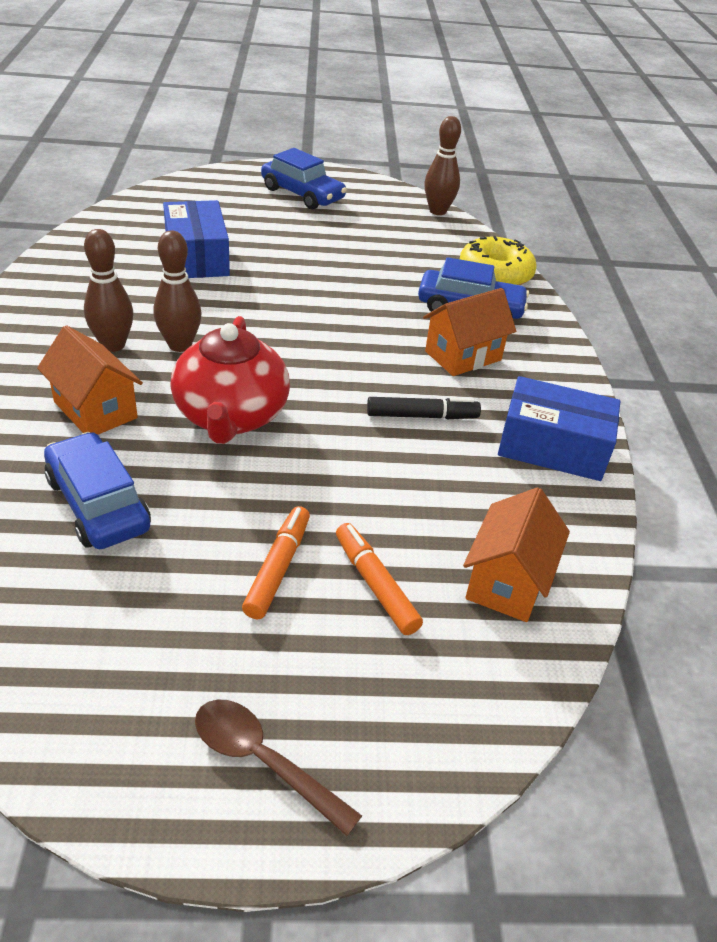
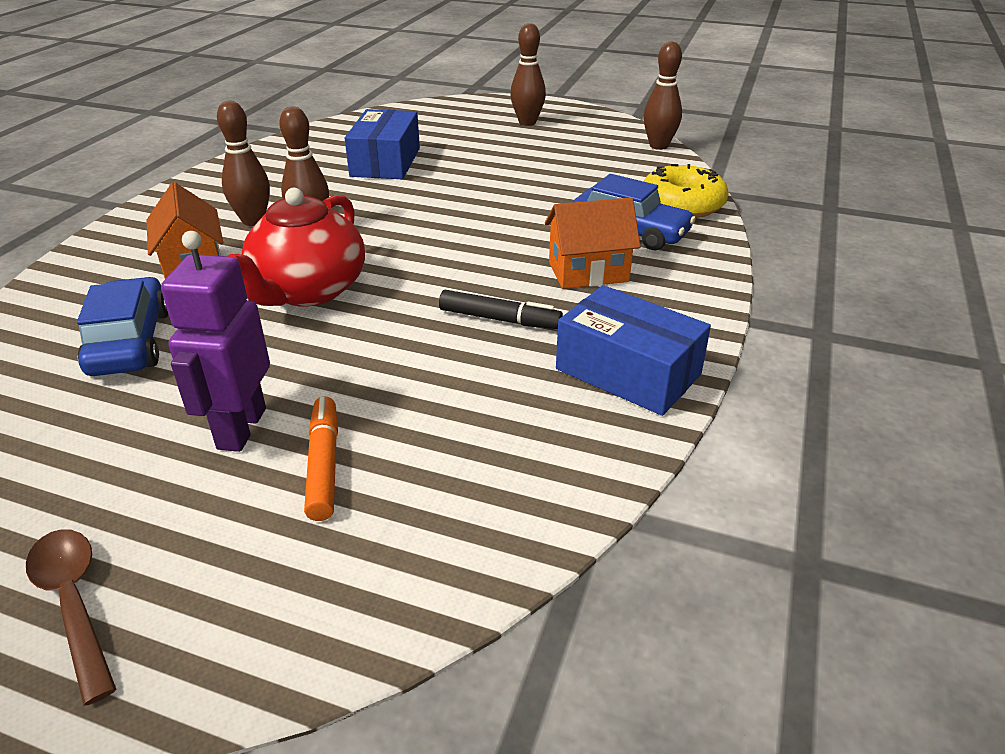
camera: 25 degrees right, 5 degrees down
(278, 568) = (240, 428): orange marker -> purple robot
(302, 194) = (527, 122): blue car -> brown bowling pin
(507, 581) = (470, 494): orange house -> none

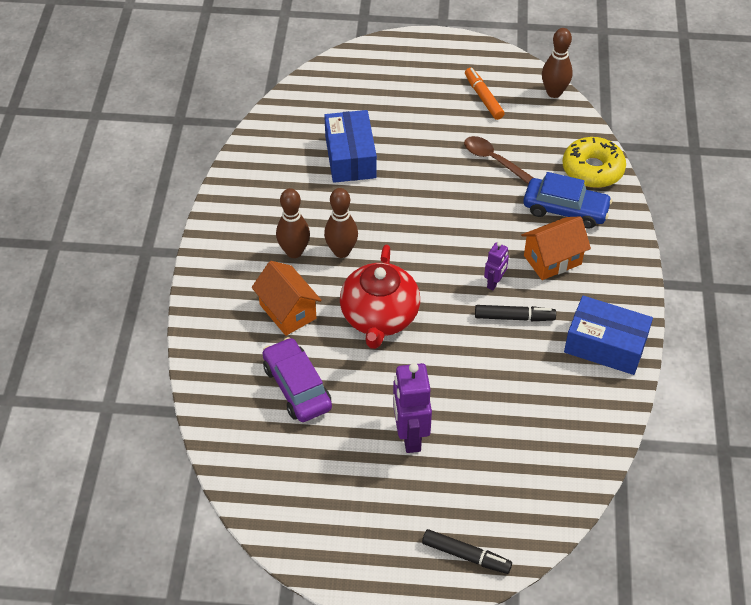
camera: 15 degrees left, 15 degrees up
(74, 603) = (400, 552): brown spoon -> brown spoon (493, 160)
(130, 342) = (297, 387): blue car -> purple car
(191, 640) = (466, 555): none -> black marker
(324, 465) = (469, 449): orange marker -> orange marker (483, 98)
(492, 282) = (494, 283): none -> purple robot
(527, 122) = (437, 75): brown bowling pin -> none

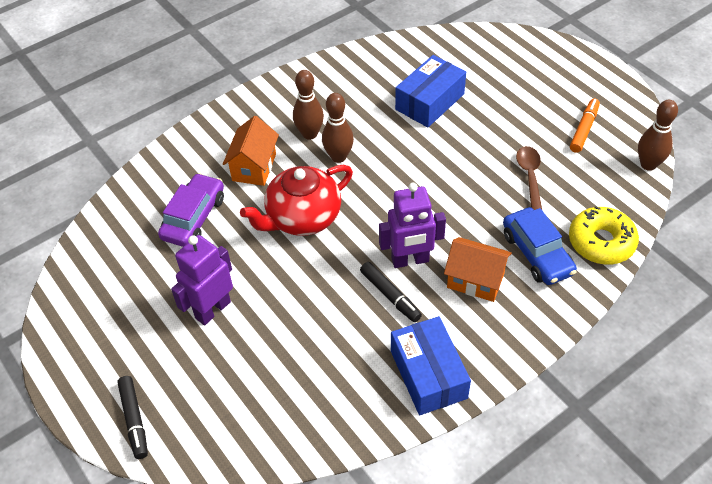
camera: 50 degrees right, 0 degrees up
(494, 283) = (410, 260): purple robot -> purple robot, size x1.84

